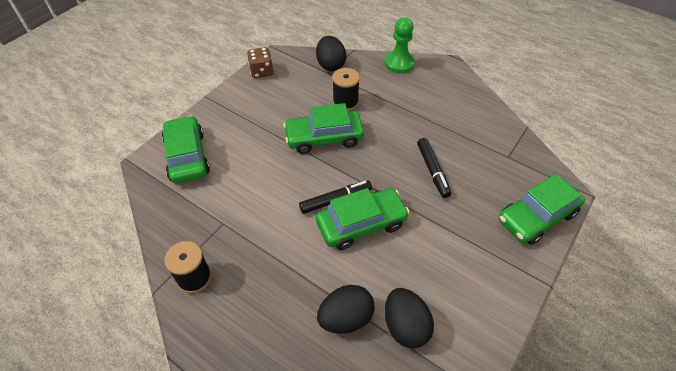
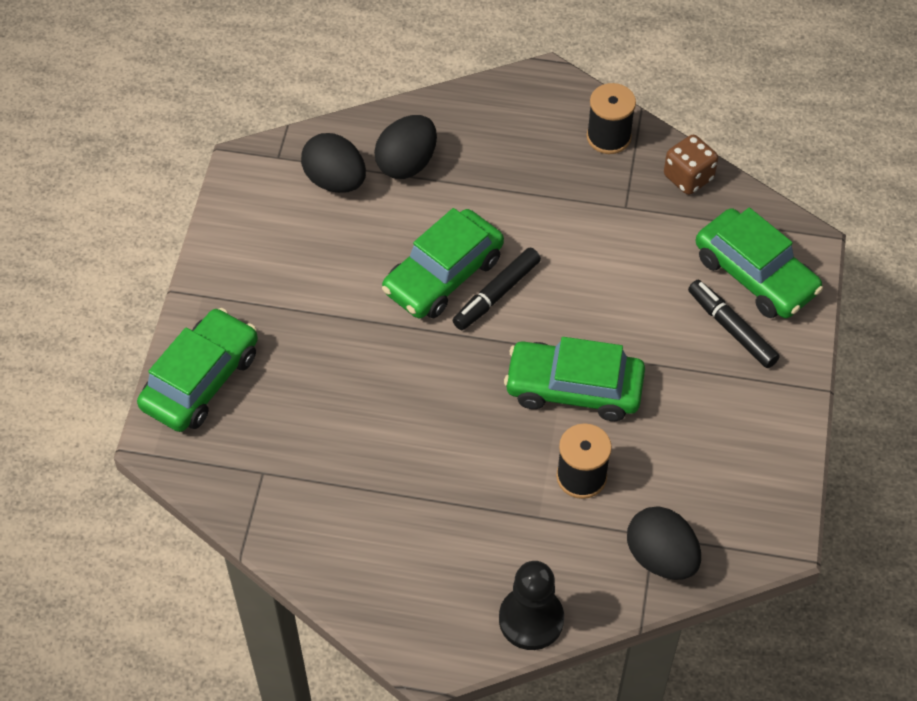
camera: 155 degrees right, 5 degrees up
(261, 72) = (776, 485): brown dice -> brown dice (688, 177)
(324, 138) = (574, 388): green car -> green car turned 135 degrees counterclockwise
(399, 63) = (531, 619): green pawn -> black pawn
(432, 170) = (376, 397): black marker -> black marker (731, 328)

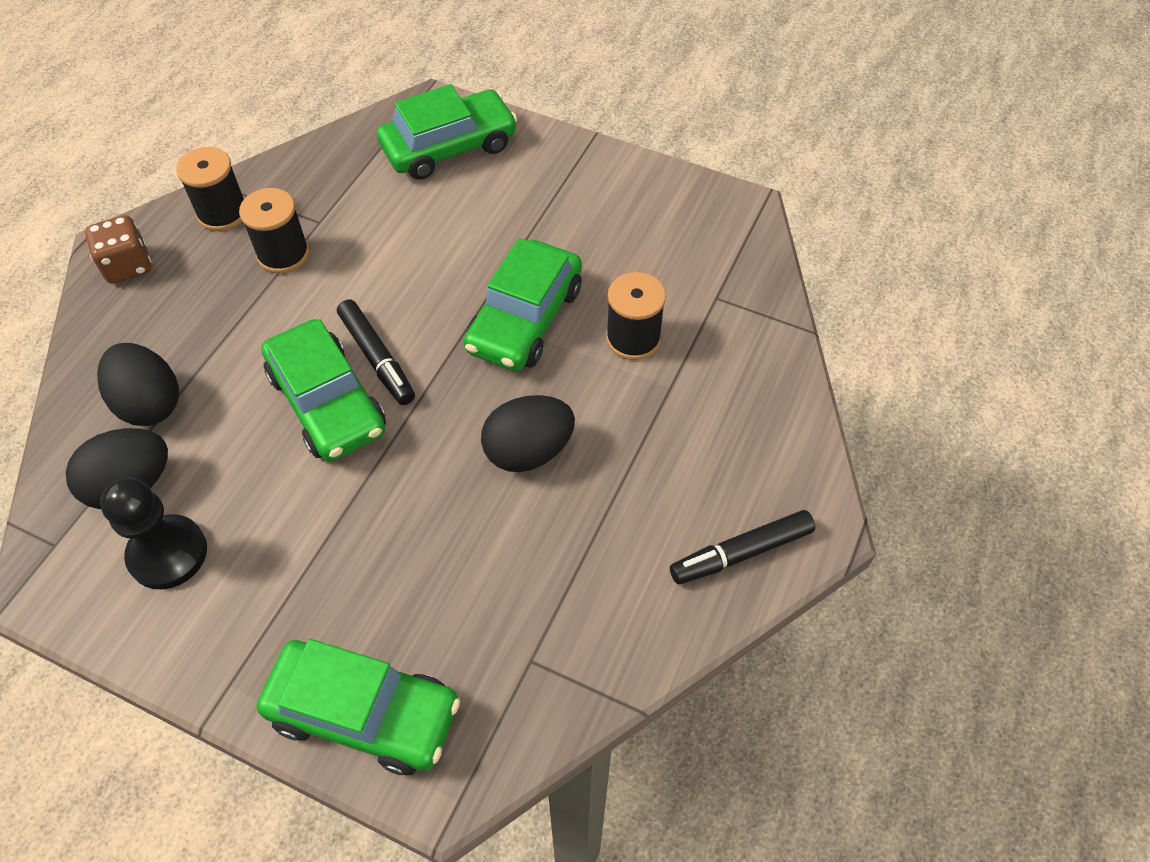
camera: 75 degrees left, 0 degrees up
(201, 380) = (364, 712): green car -> green car turned 150 degrees clockwise
(531, 619) = (790, 422): black pawn -> black pawn (168, 553)
(580, 194) = (283, 254): none -> black spool
(661, 557) = (742, 297): black egg -> black egg (528, 451)
(688, 177) = (309, 165): brown dice -> brown dice (127, 266)
(731, 328) = (503, 179): black marker -> black marker (741, 553)

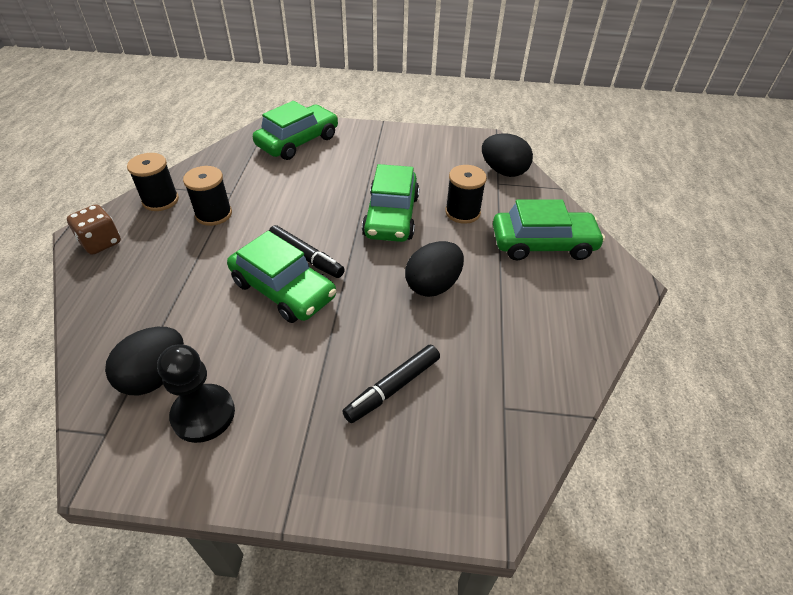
camera: 20 degrees left, 10 degrees down
(149, 403) = (150, 320): black egg -> black egg (503, 171)
(364, 712) = (406, 479): green car -> green car (543, 244)
(741, 553) = (595, 308): black marker -> black marker (392, 388)

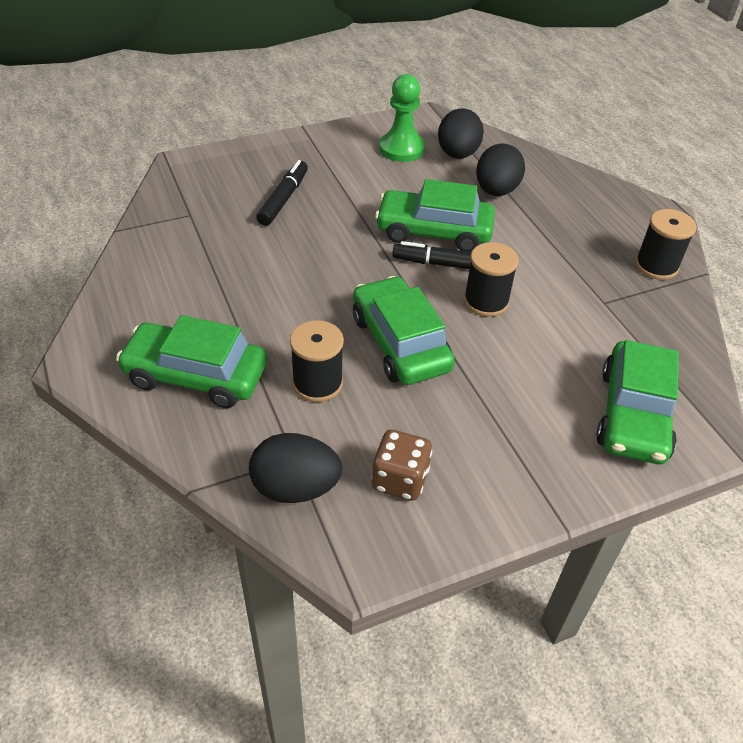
camera: 150 degrees right, 0 degrees up
(101, 242) = (637, 212): brown dice -> brown dice (400, 480)
(203, 414) = (401, 149): black pawn -> green pawn
(213, 214) = (585, 272): black spool -> black spool (486, 301)
(433, 285) = (299, 282): black egg -> black egg (496, 191)
(543, 244) = (196, 375): green car -> green car turned 45 degrees clockwise

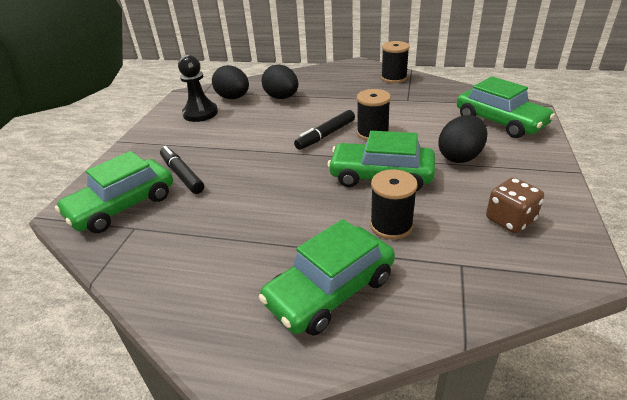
camera: 50 degrees left, 10 degrees down
(295, 488) = (493, 274): black egg -> black egg (460, 157)
(401, 149) = (200, 113): green pawn -> black pawn
(434, 231) = (291, 129): green car -> green car (122, 206)

